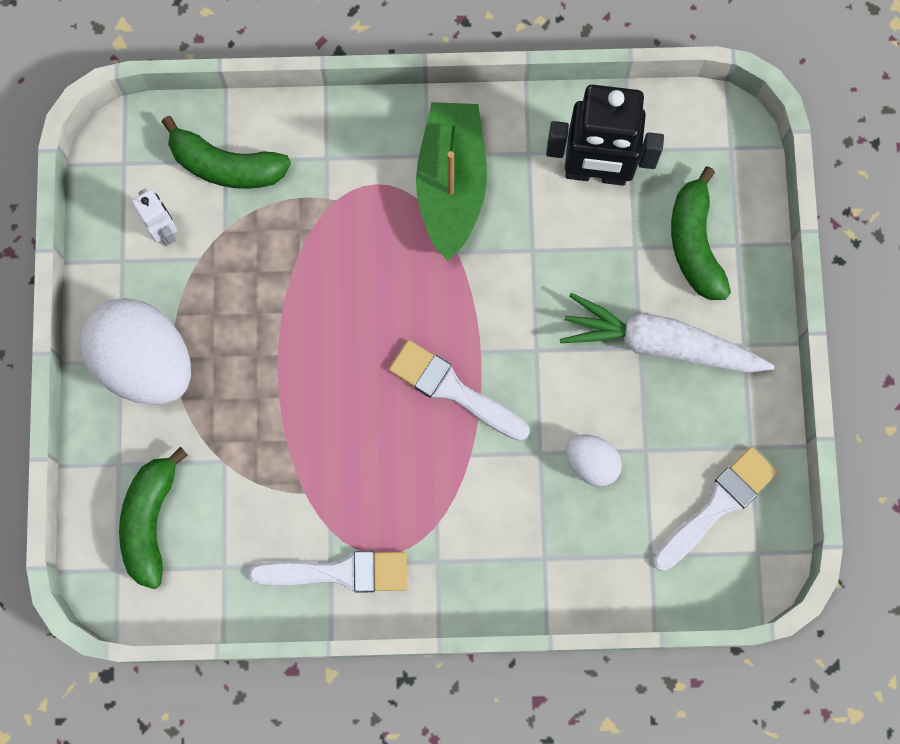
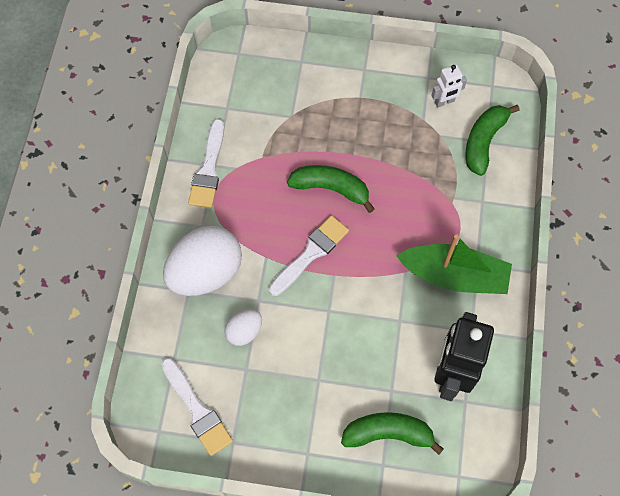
camera: 100 degrees right, 10 degrees down
(145, 362) = (361, 82): white egg -> white egg (206, 273)
(150, 521) = (263, 73): green banana -> green banana (331, 188)
(660, 343) = (318, 394): white carrot -> none

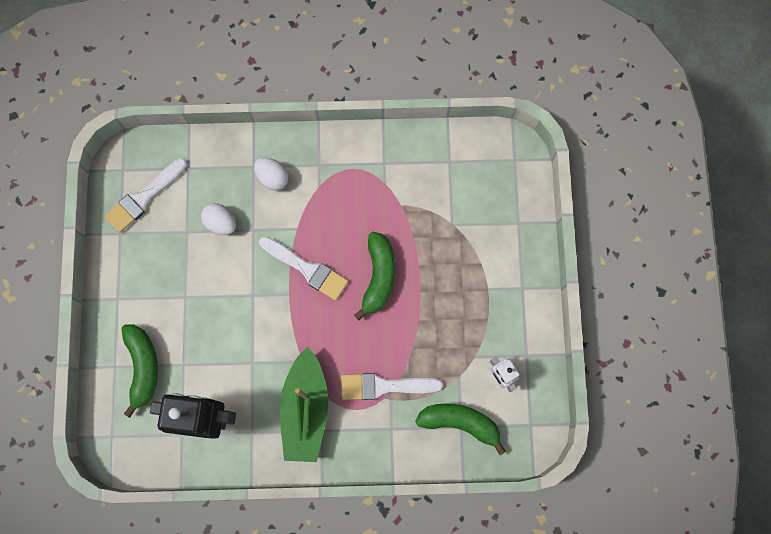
camera: 80 degrees right, 10 degrees up
(206, 273) = (272, 178): white egg -> white egg, size x0.49
(208, 169) = (378, 158): white brush -> white brush (384, 386)

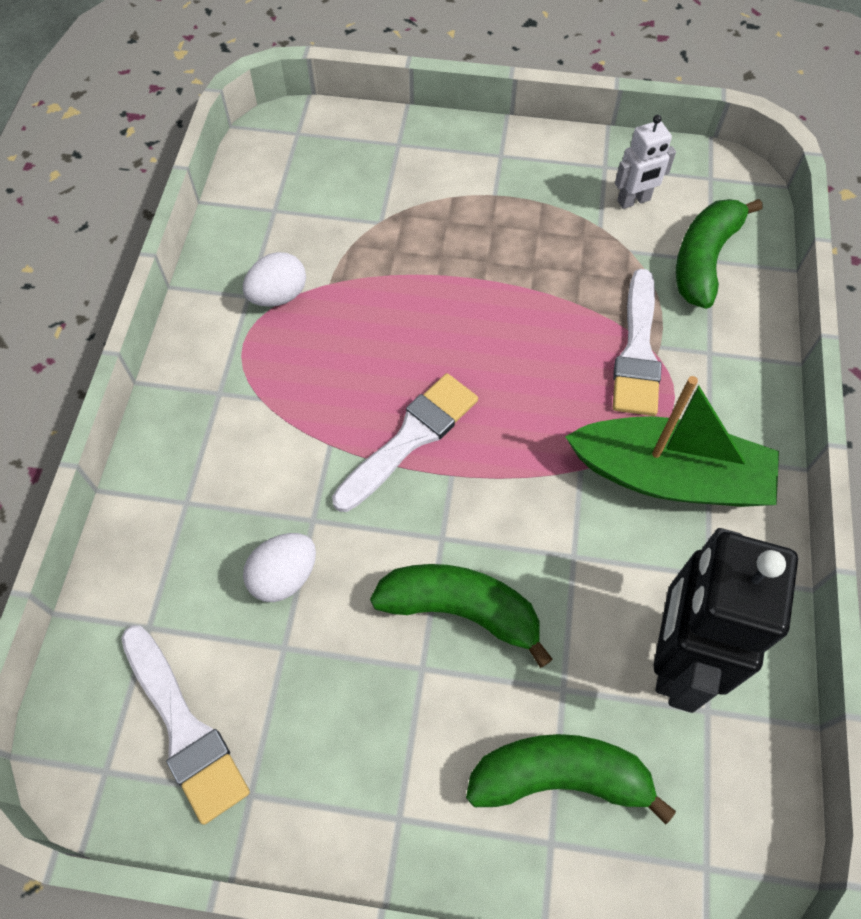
camera: 80 degrees left, 15 degrees down
(272, 178) = (220, 471): white egg -> white egg (278, 296)
(378, 276) = (446, 332): green banana -> green banana (461, 610)

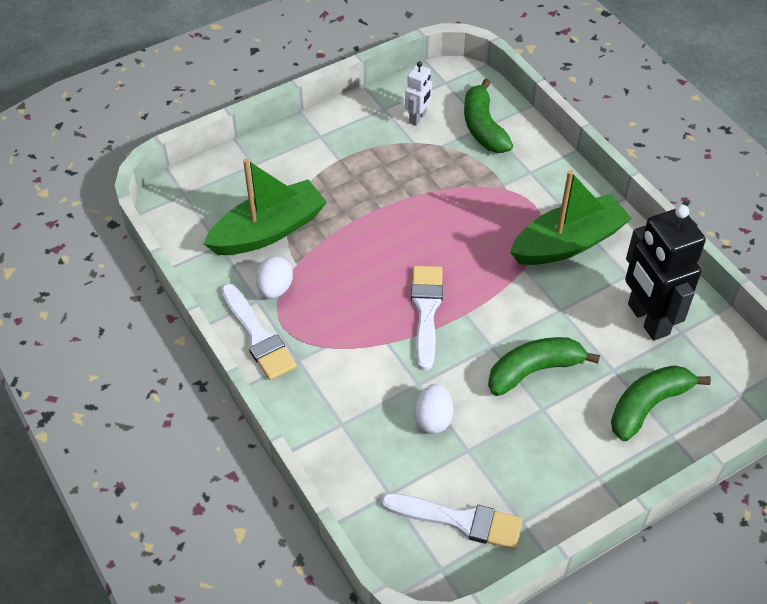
camera: 40 degrees left, 10 degrees down
(338, 227) = (268, 230): none -> green boat
(637, 351) = (495, 194): white brush -> white brush (258, 336)

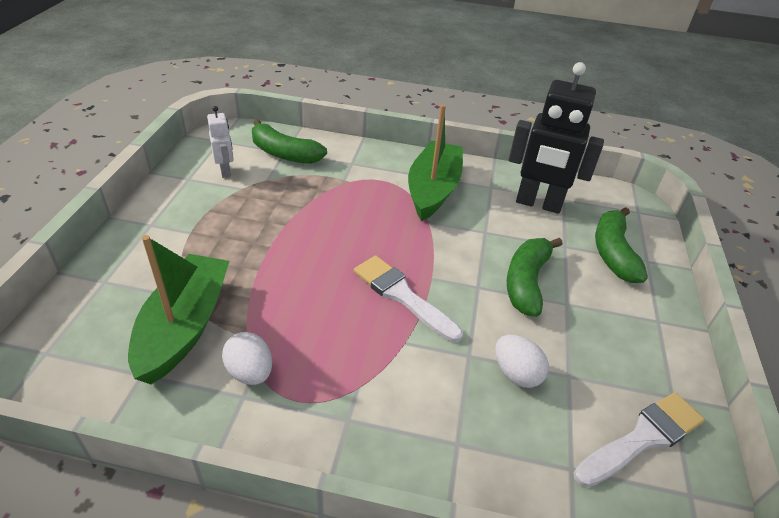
camera: 50 degrees left, 10 degrees down
(258, 336) = (284, 429): white brush -> none

